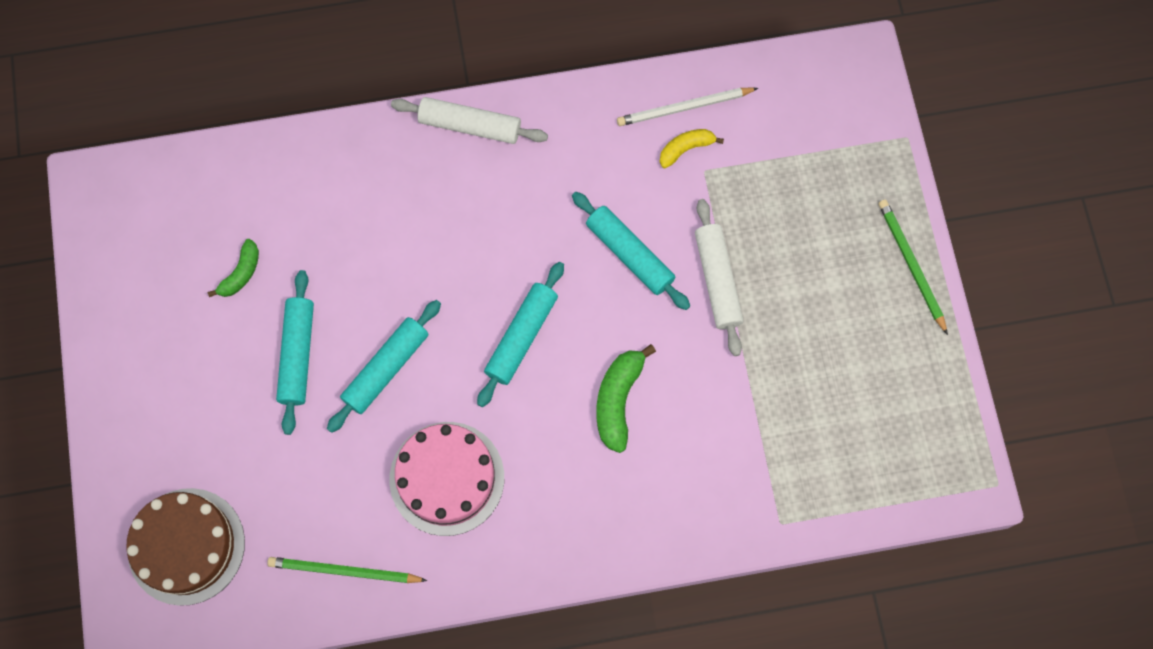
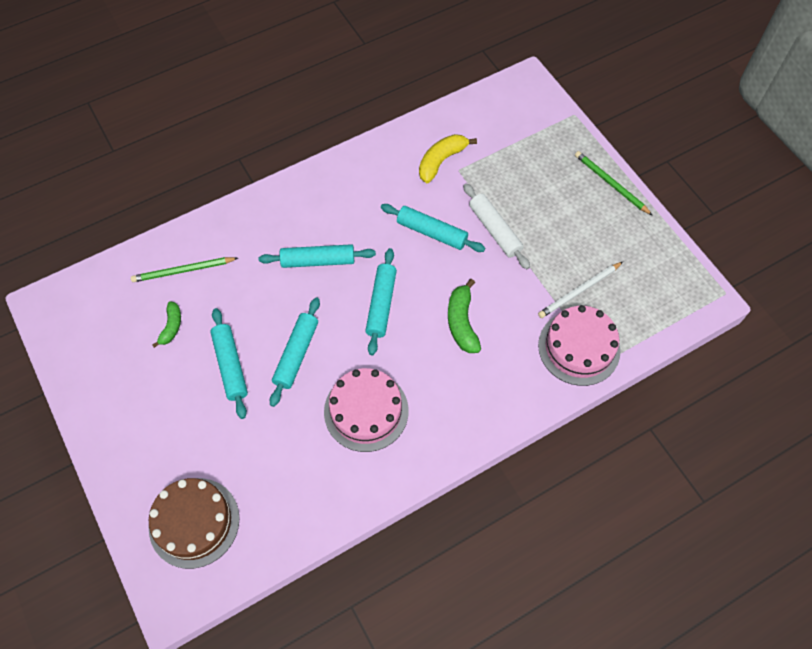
camera: 20 degrees left, 10 degrees down
(344, 571) = (317, 498): green pencil -> green pencil (183, 271)
(461, 244) = (318, 261): none -> turquoise rolling pin
(470, 126) = (296, 189): white rolling pin -> none
(684, 108) = (430, 138): white pencil -> white pencil (579, 291)
(686, 149) = (441, 161): yellow banana -> yellow banana, size x1.58
(759, 491) = (579, 347): none -> pink cake

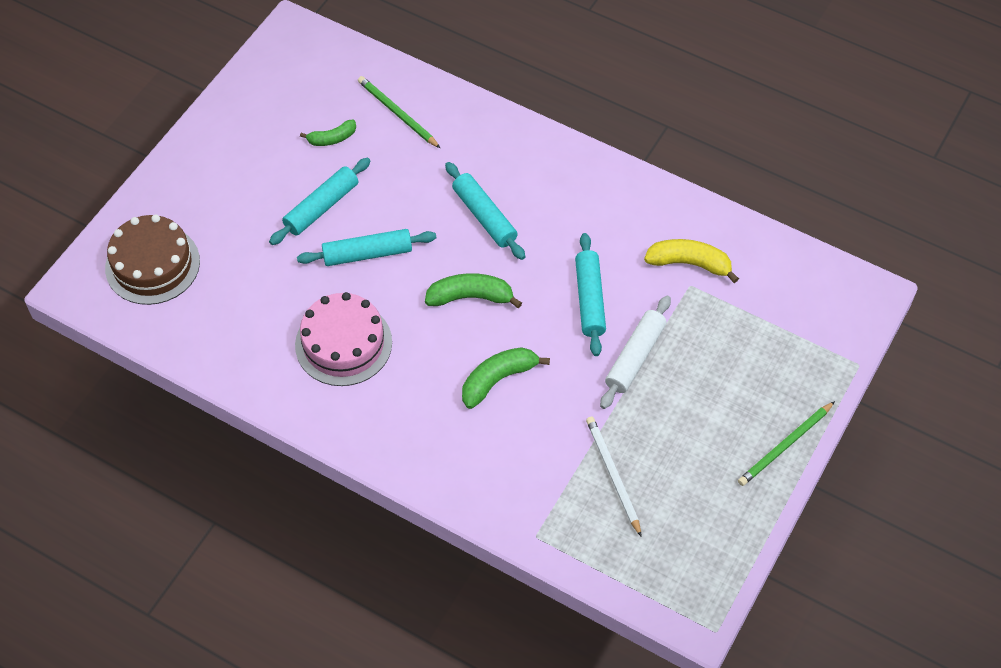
camera: 60 degrees right, 5 degrees down
(381, 304) = (470, 297): turquoise rolling pin -> green banana
(579, 291) = (613, 475): white pencil -> white pencil turned 45 degrees clockwise
(579, 347) = (540, 505): pink cake -> none
(610, 184) = (785, 446): green pencil -> green pencil turned 150 degrees counterclockwise

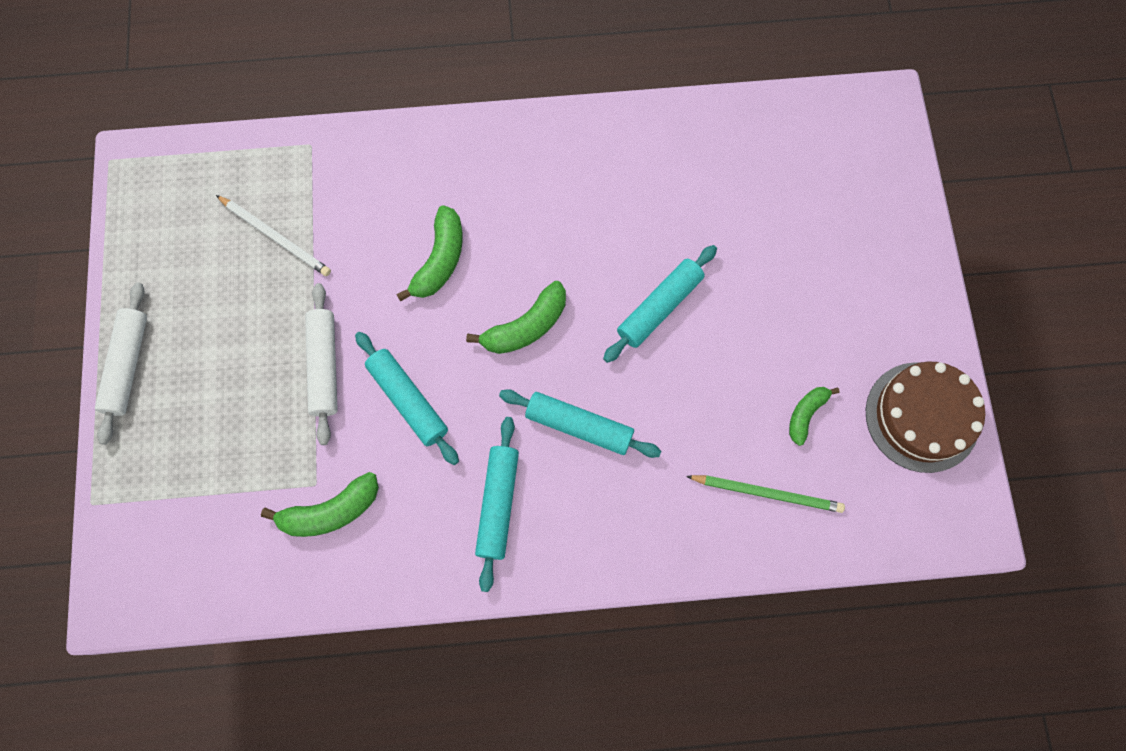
camera: 145 degrees right, 15 degrees up
(152, 264) = (842, 168): brown cake -> brown cake (922, 416)
(321, 207) = (746, 328): turquoise rolling pin -> turquoise rolling pin (498, 504)
(343, 343) = (606, 205): pink cake -> none
(689, 263) = (330, 511): yellow banana -> green banana
(785, 446) = (127, 365): green pencil -> white rolling pin

